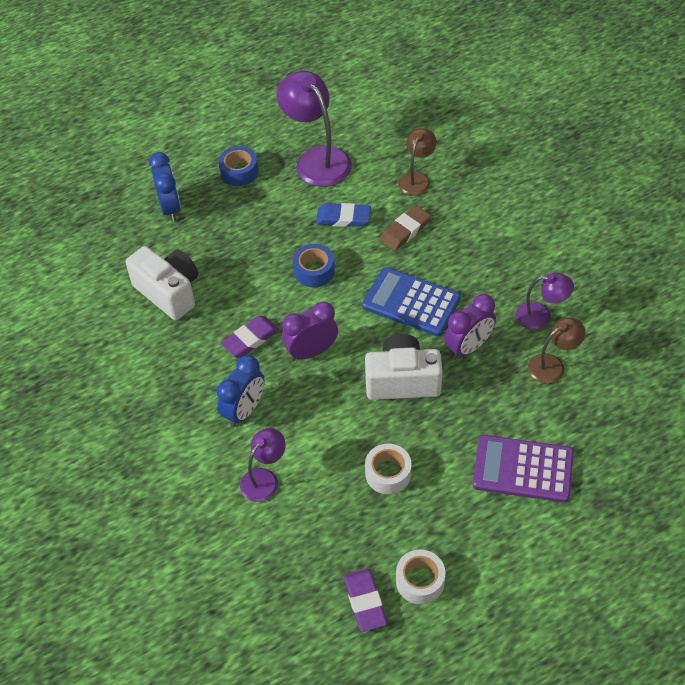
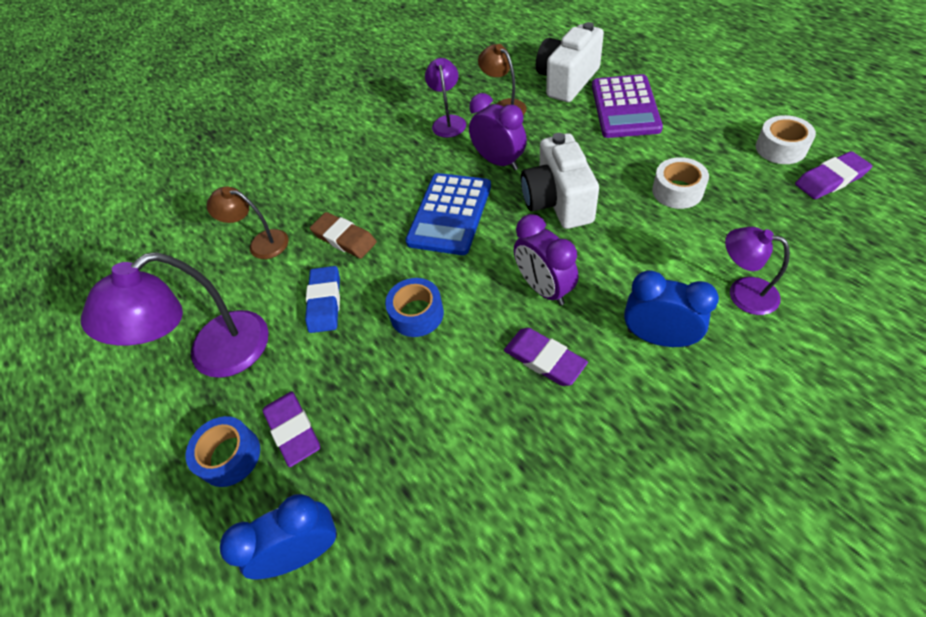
camera: 95 degrees left, 0 degrees up
(169, 292) = (485, 497): white camera -> white camera (567, 81)
(245, 201) = (293, 430): none -> purple eraser

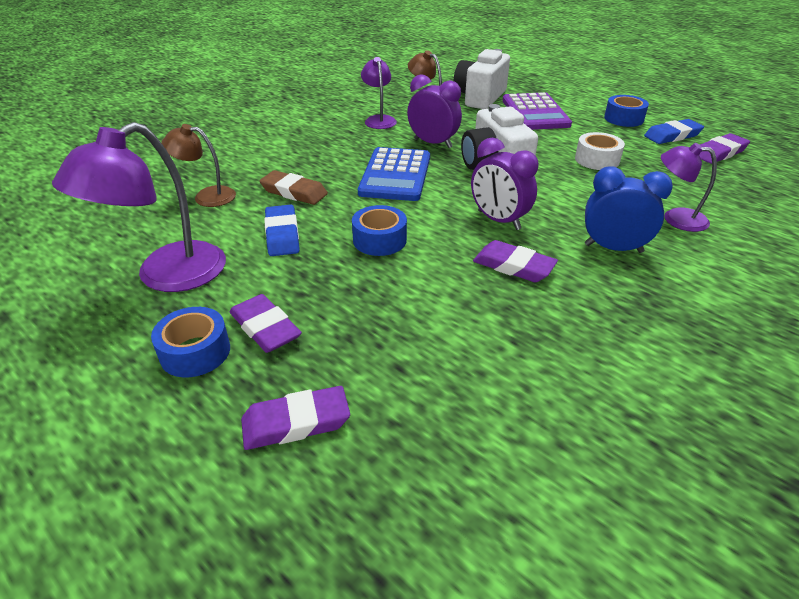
camera: 15 degrees left, 15 degrees down
(304, 551) = (296, 422): blue clock -> purple eraser
(729, 117) = (623, 119): none -> blue tape
(780, 148) = (672, 136): white tape -> blue eraser

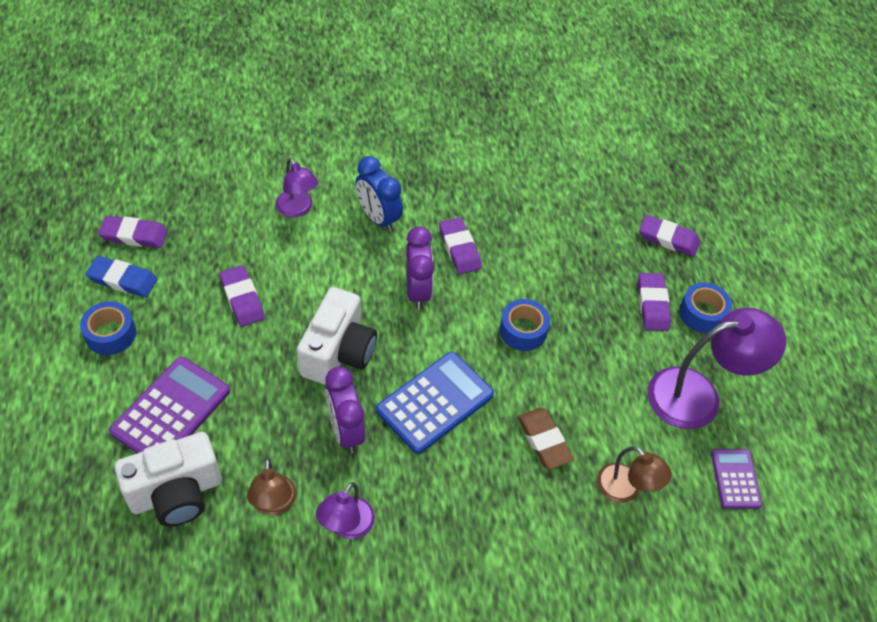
camera: 145 degrees left, 15 degrees up
(105, 239) = (735, 479): none -> purple calculator
(282, 234) = (590, 386): blue eraser -> none
(597, 160) = (242, 299): white tape -> purple eraser

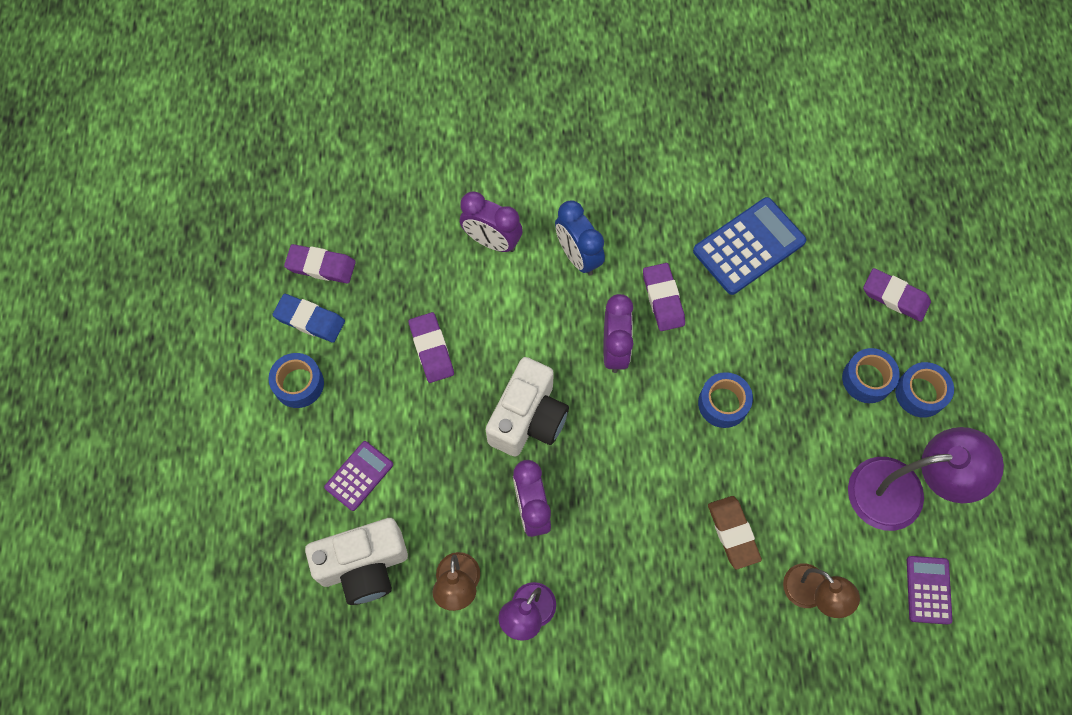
camera: 10 degrees right, 15 degrees up
(171, 411) = (359, 476): purple calculator -> purple calculator, size x0.58
(297, 209) = (492, 241): purple lamp -> purple clock
(435, 402) = (624, 482): blue calculator -> blue calculator (749, 246)
(652, 304) = (867, 379): purple eraser -> blue tape

